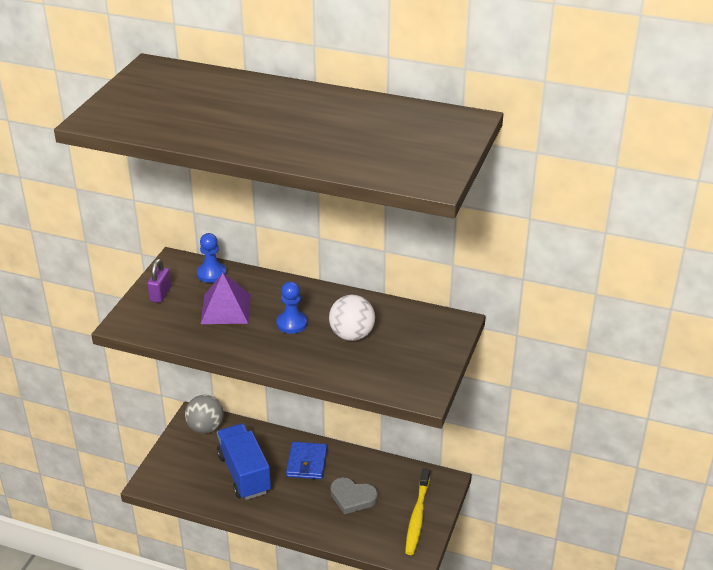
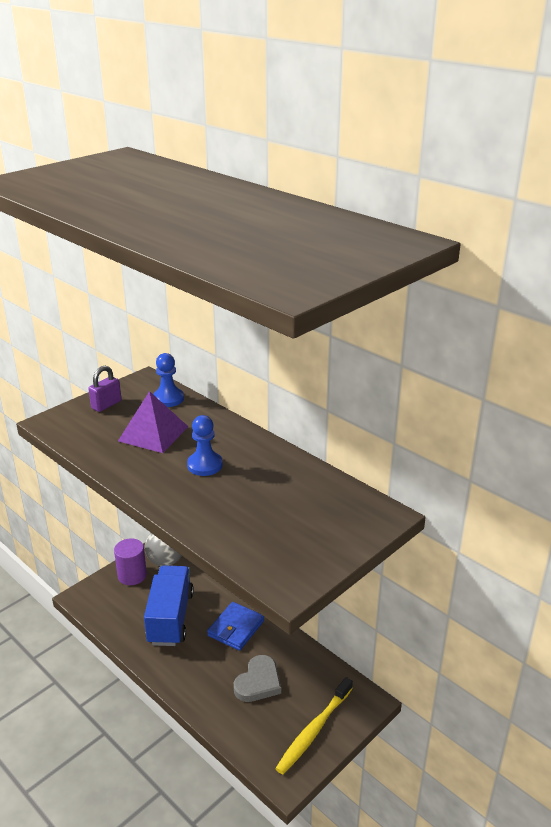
camera: 25 degrees right, 5 degrees down
(183, 450) = (132, 575): none -> purple cylinder
(352, 335) = (257, 495): white ball -> none
(352, 497) = (258, 682): grey heart -> grey heart turned 105 degrees counterclockwise

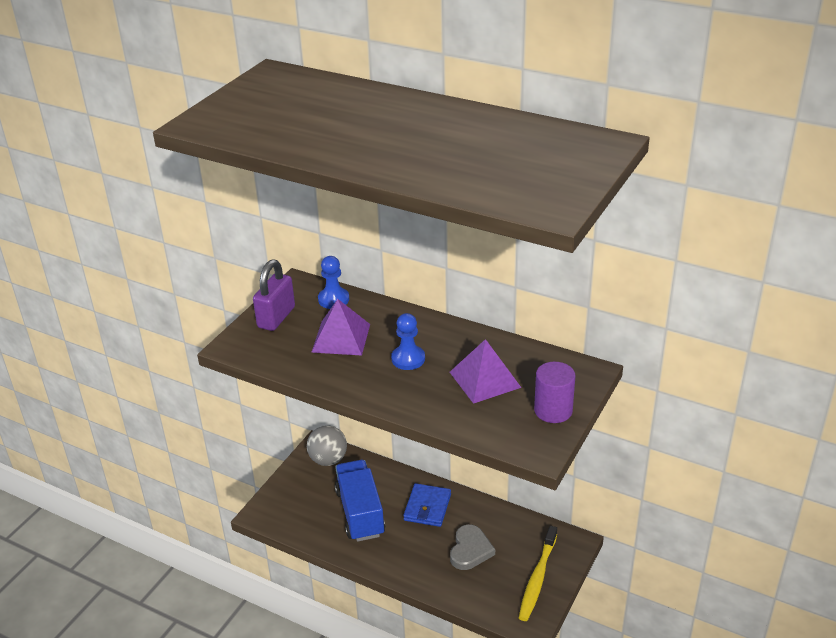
camera: 15 degrees left, 5 degrees up
(106, 405) = (276, 317): purple padlock -> purple padlock, size x1.51
(132, 575) = (301, 481): purple cylinder -> purple cylinder (553, 410)
(270, 500) = (485, 379): none -> purple pyramid

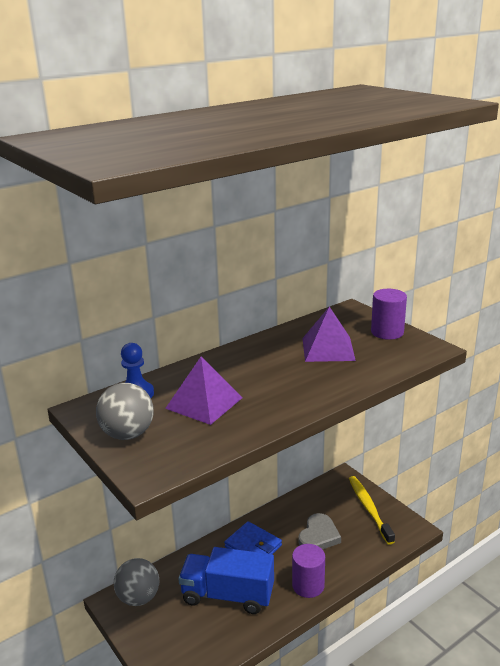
camera: 65 degrees left, 10 degrees down
(276, 317) = (127, 434): purple padlock -> grey ball
(401, 563) = (308, 585): none -> purple cylinder
(408, 359) = (270, 376): blue pawn -> none
(470, 550) = (318, 536): grey heart -> grey heart turned 75 degrees clockwise
(537, 578) = (369, 508): yellow toothbrush -> yellow toothbrush turned 150 degrees counterclockwise

